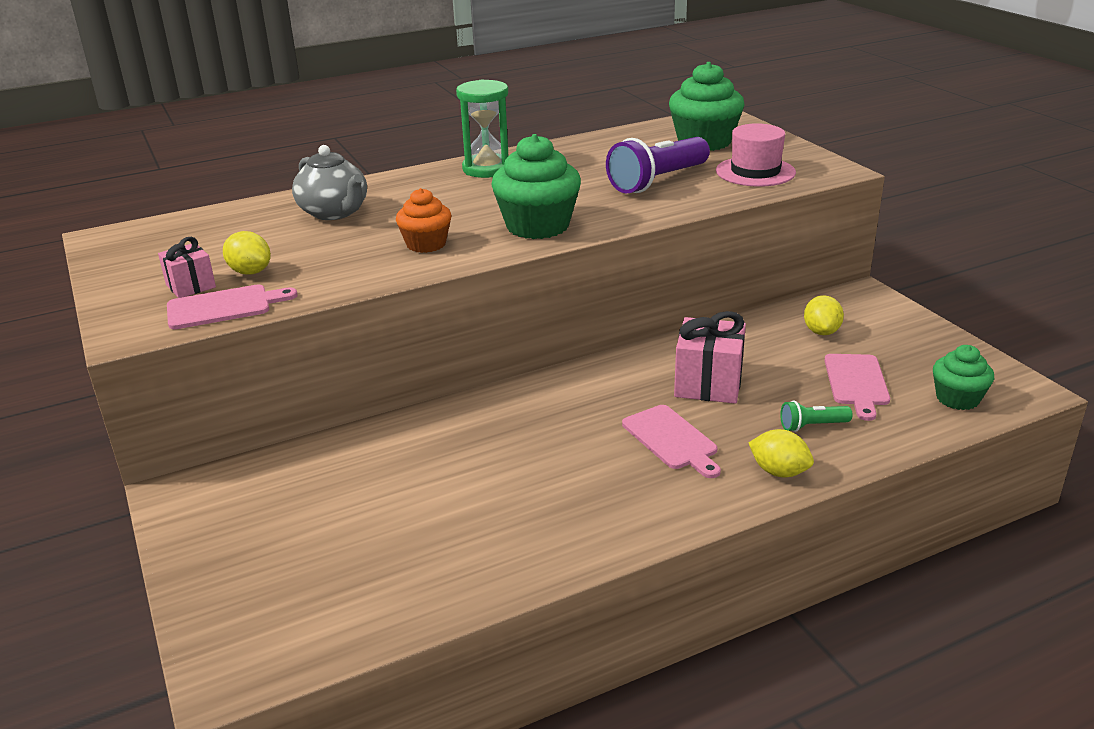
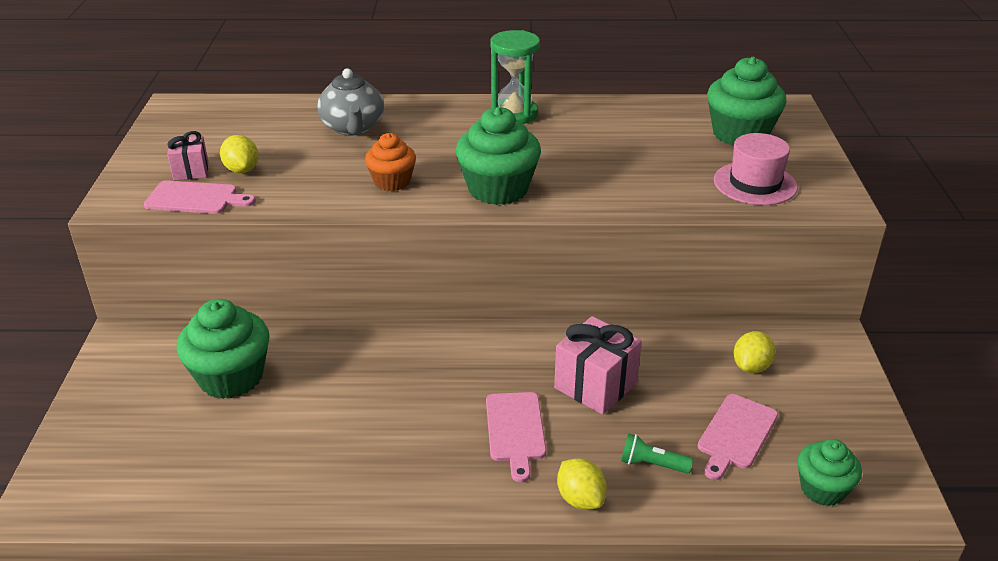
camera: 25 degrees right, 5 degrees up
(342, 488) = (231, 377): none -> green cupcake
(658, 181) = (650, 169): purple flashlight -> none

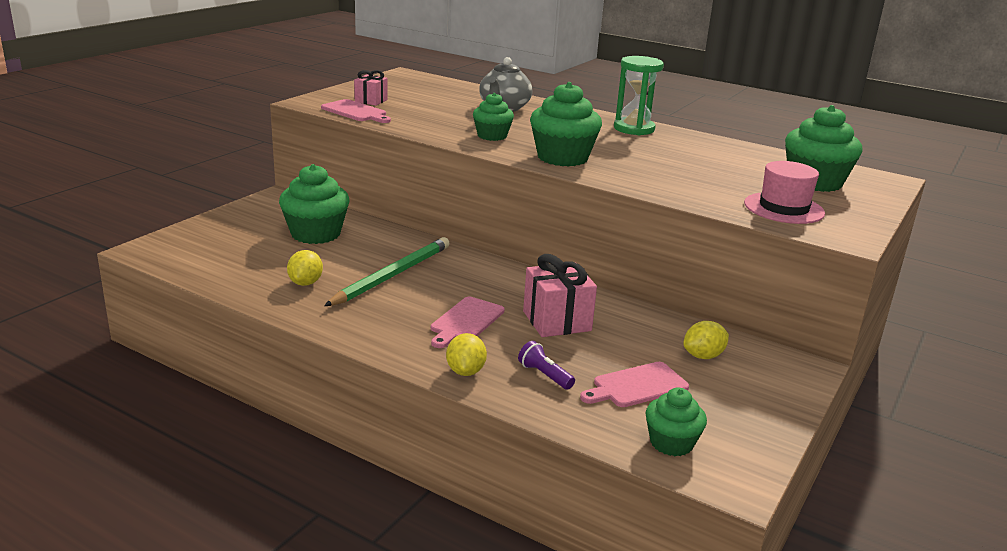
camera: 30 degrees right, 10 degrees down
(242, 170) = (402, 108): yellow lemon -> yellow lemon (305, 283)
(379, 400) = (392, 275): none -> green pencil
(392, 182) = (492, 136): orange cupcake -> green cupcake
(652, 464) = (544, 375): green flashlight -> purple flashlight

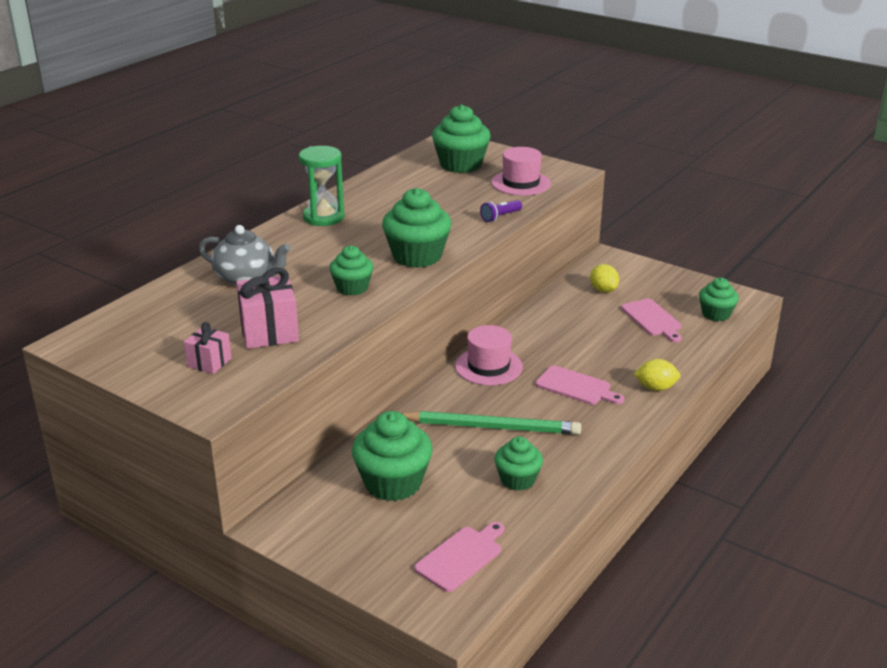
camera: 85 degrees left, 5 degrees up
(305, 283) = (517, 479): yellow lemon -> green cupcake
(356, 112) = (259, 371): pink cutting board -> pink cutting board (461, 557)
(392, 275) = (492, 427): green pencil -> green pencil turned 150 degrees clockwise
(502, 277) = (488, 366): none -> pink hat
(544, 375) = (650, 354): purple flashlight -> purple flashlight (500, 217)
(557, 321) = (565, 344): pink gift -> pink gift (269, 332)

